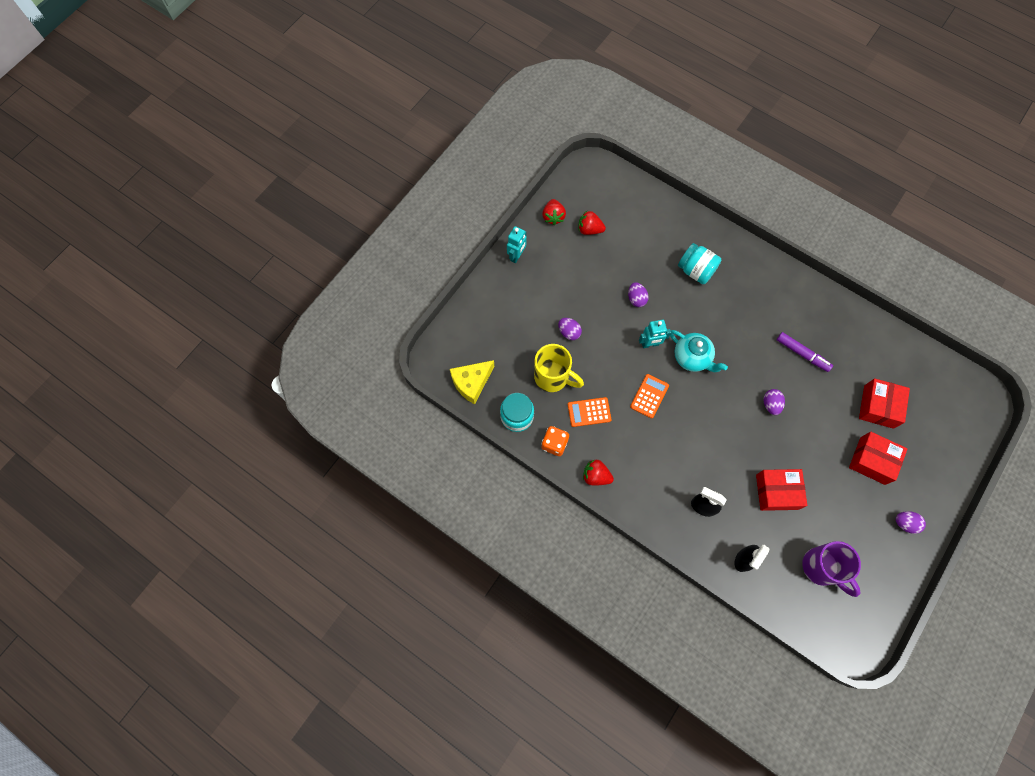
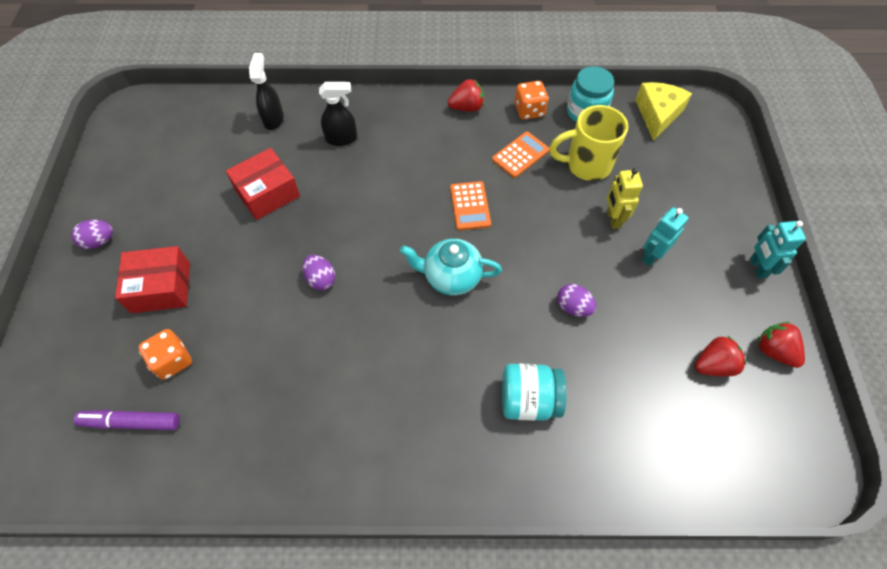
camera: 145 degrees right, 10 degrees down
(569, 332) = (613, 219): purple egg -> yellow robot
(650, 344) = (512, 262): turquoise robot -> turquoise robot (652, 256)
(802, 354) = (310, 370): purple marker -> purple marker (131, 422)
(821, 568) = (187, 152): purple mug -> none
(878, 407) = (173, 361): red box -> orange dice

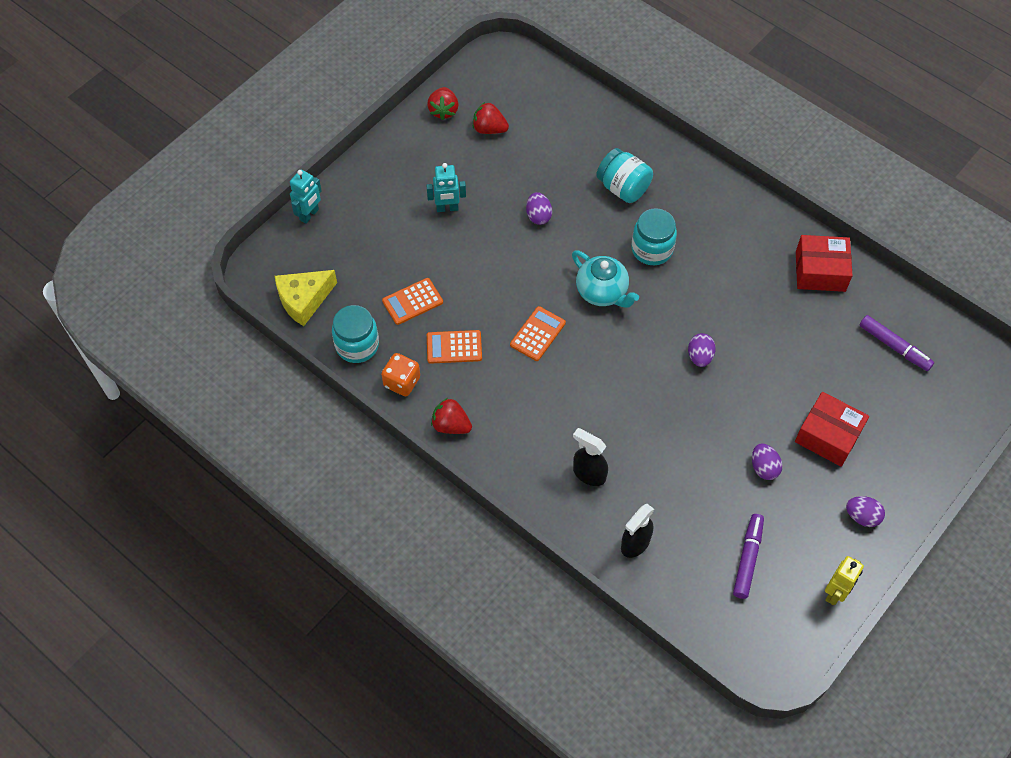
camera: 140 degrees left, 0 degrees up
(173, 361) = (846, 370): orange dice -> none
(182, 158) = (748, 558): none -> purple marker
(205, 226) = (764, 468): none -> purple egg
(267, 193) = (692, 464): red box -> red box (820, 271)
(443, 352) = (652, 249): none -> turquoise jar
(586, 165) = (412, 301): yellow mug -> orange calculator
(613, 219) = (442, 249): yellow robot -> yellow robot (835, 593)
(757, 268) = (388, 154): turquoise robot -> turquoise robot (309, 215)

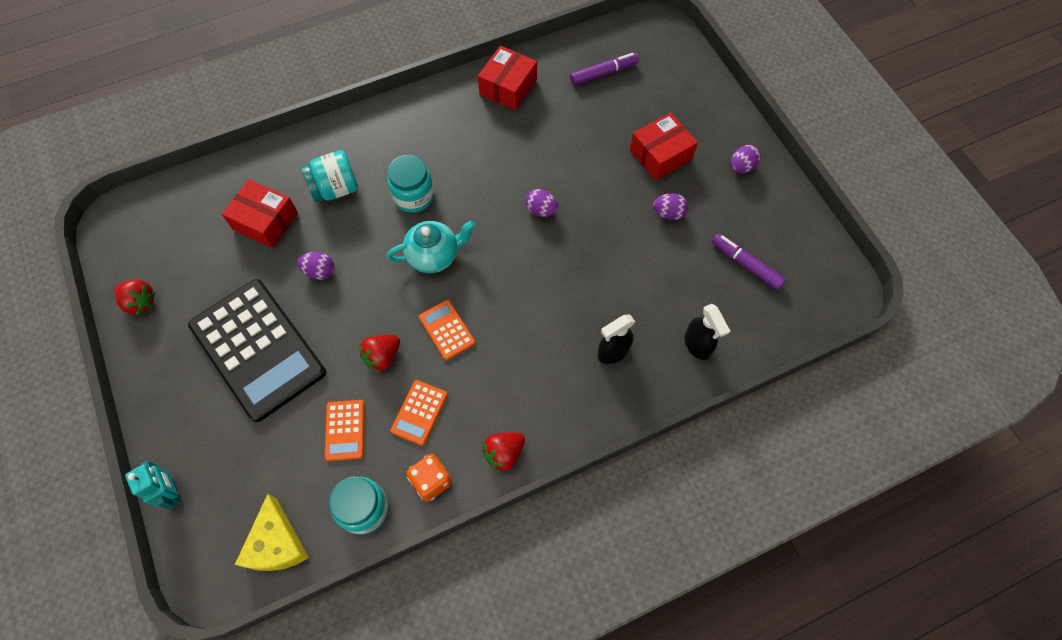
camera: 65 degrees left, 5 degrees up
(447, 208) = (257, 349): turquoise robot -> black calculator
(489, 129) = (192, 270): red strawberry -> red strawberry (382, 357)
(562, 154) = (265, 221): none -> red box
(835, 593) = (800, 217): yellow robot -> none

